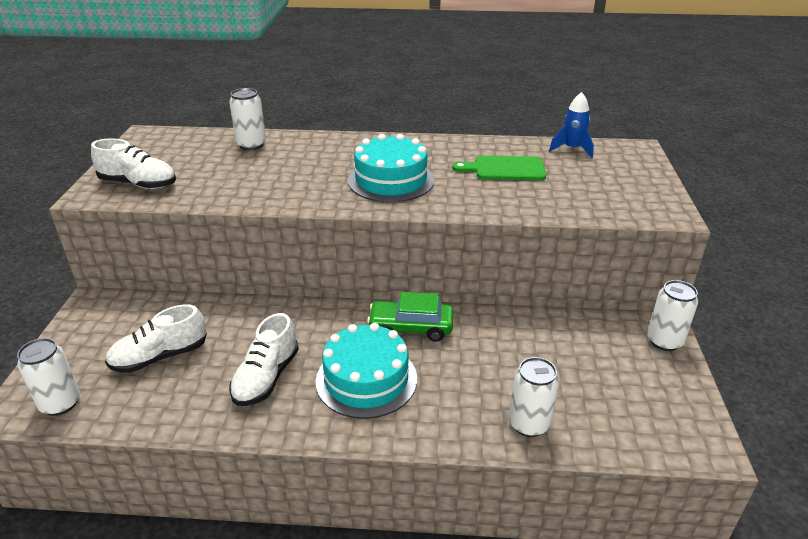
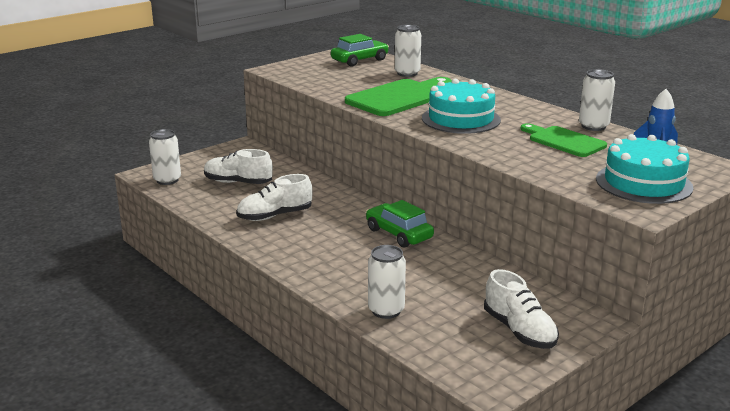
camera: 45 degrees right, 10 degrees down
(139, 184) = (305, 72): white shoe -> white shoe (519, 331)
(174, 145) = (359, 60): none -> green car
(294, 177) = (399, 97): none -> green cutting board
(366, 379) = (327, 243): turquoise cake -> turquoise cake (643, 183)
(664, 341) = (579, 329): white can -> white can (593, 126)

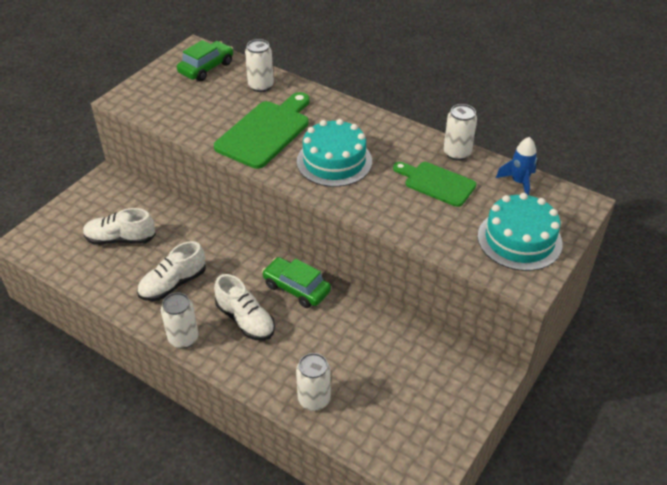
camera: 15 degrees left, 20 degrees up
(167, 180) = (47, 248): white can -> white can (183, 338)
(519, 331) = (433, 400): white shoe -> white shoe (245, 320)

